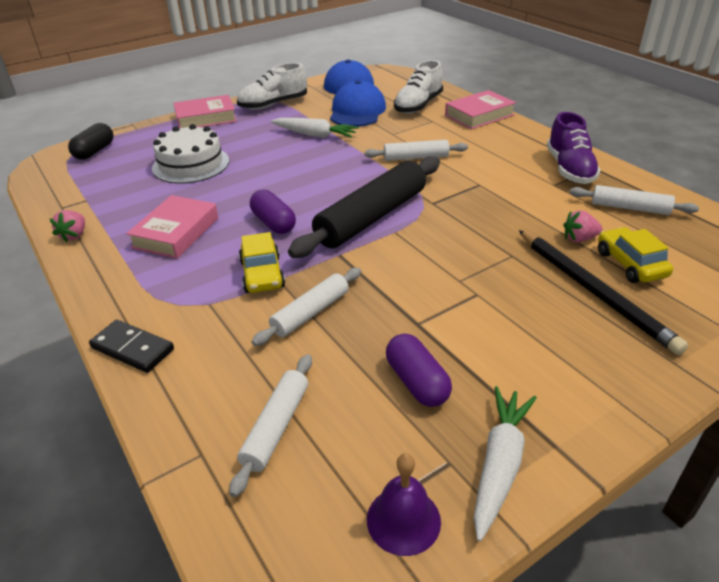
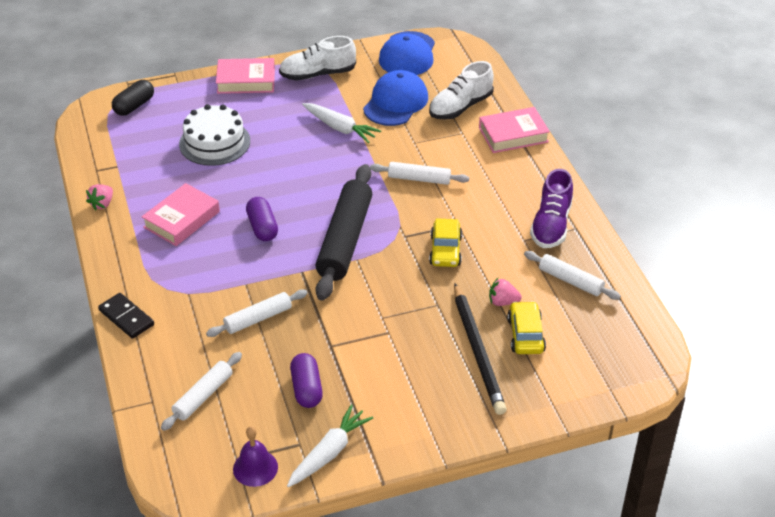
camera: 15 degrees right, 5 degrees up
(262, 274) = (235, 276): yellow car -> yellow car (445, 250)
(372, 217) = (345, 240): black rolling pin -> black rolling pin turned 45 degrees counterclockwise

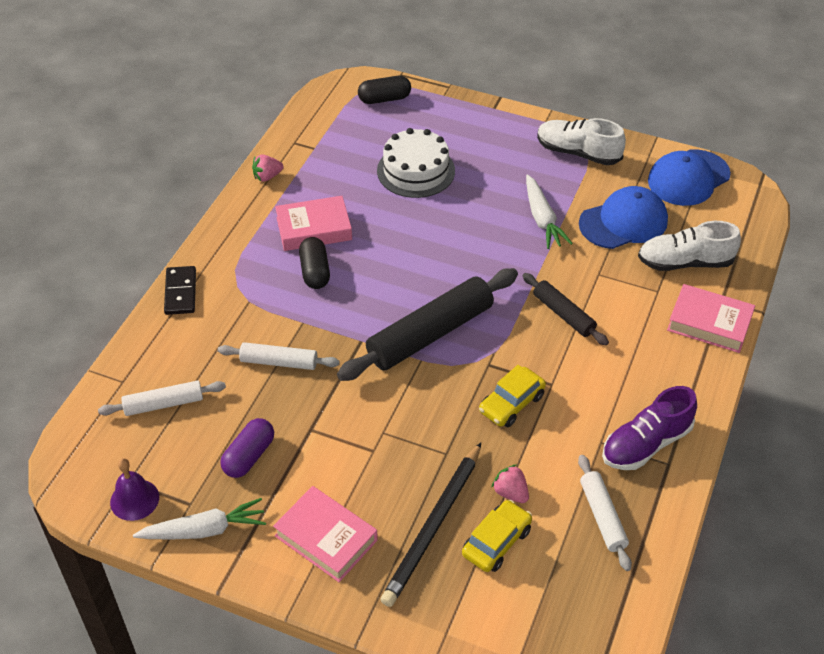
camera: 40 degrees right, 5 degrees up
(216, 247) = (315, 272): none -> black capsule
(246, 81) = (505, 125): pink book -> pink book (326, 538)
(262, 227) = (372, 277): purple capsule -> none
(419, 179) = (563, 314): white rolling pin -> black rolling pin

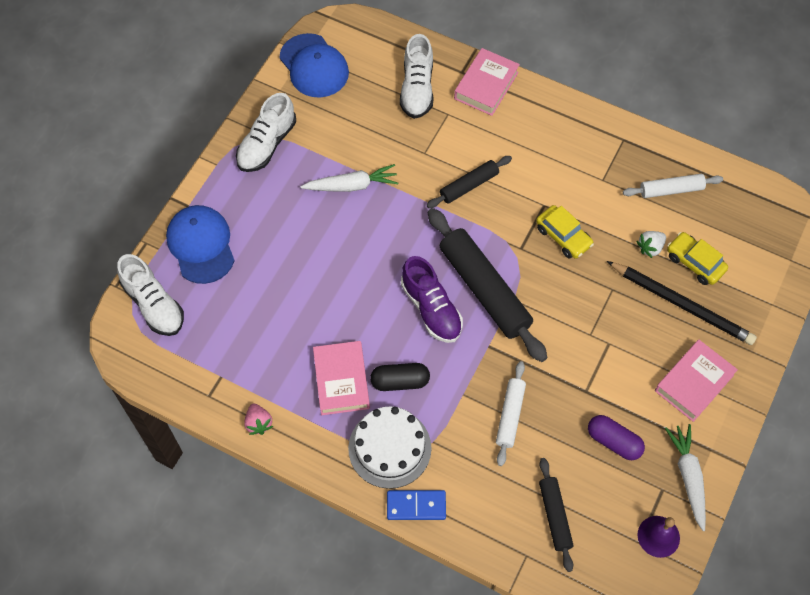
camera: 85 degrees left, 15 degrees up
(164, 404) = (554, 516): white rolling pin -> black rolling pin
(180, 292) = (416, 506): black domino -> blue domino
(384, 99) = (154, 304): black capsule -> white shoe
(416, 171) = (271, 284): white cake -> white cake (389, 448)
(510, 493) = (650, 248): pink strawberry -> white strawberry
(623, 222) = (363, 124): blue cap -> blue cap (201, 245)
(646, 444) = (605, 150): purple shoe -> purple shoe (431, 309)

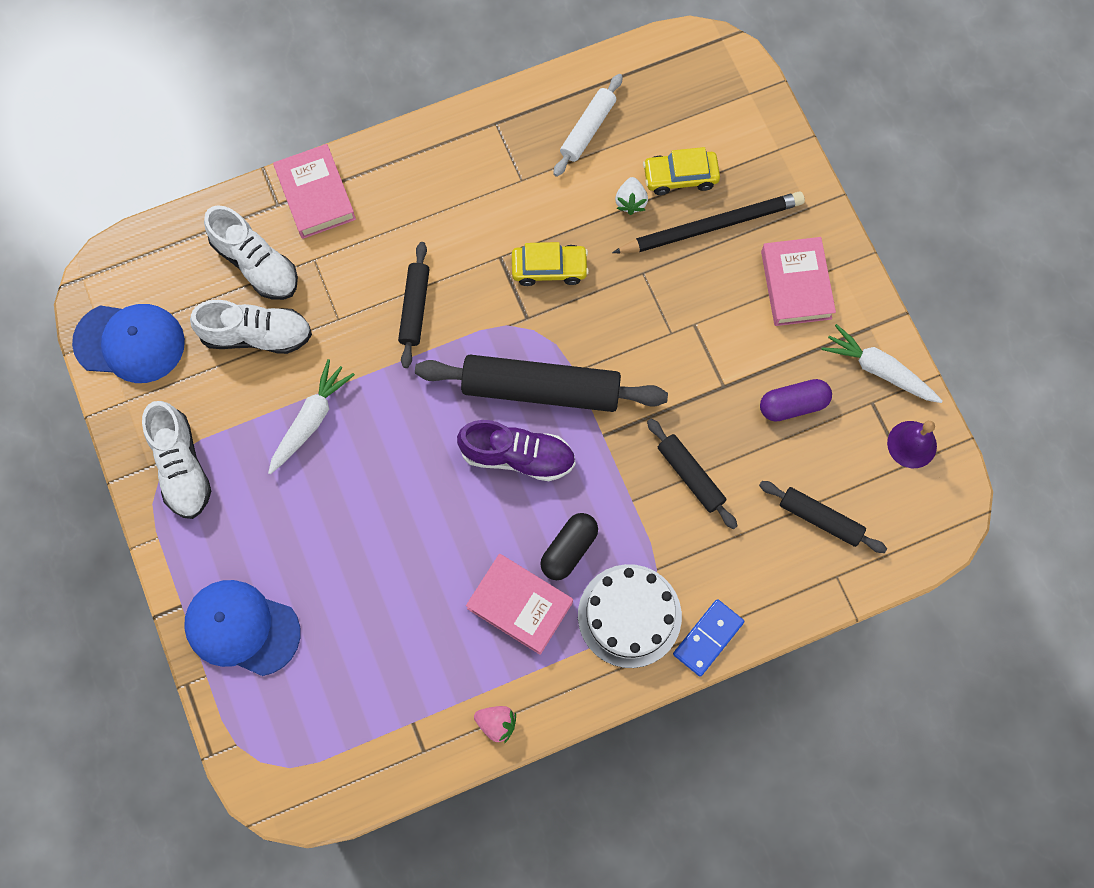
camera: 50 degrees left, 10 degrees up
(154, 304) = (269, 730): white shoe -> white shoe (257, 335)
(510, 416) = (690, 476): white rolling pin -> black rolling pin

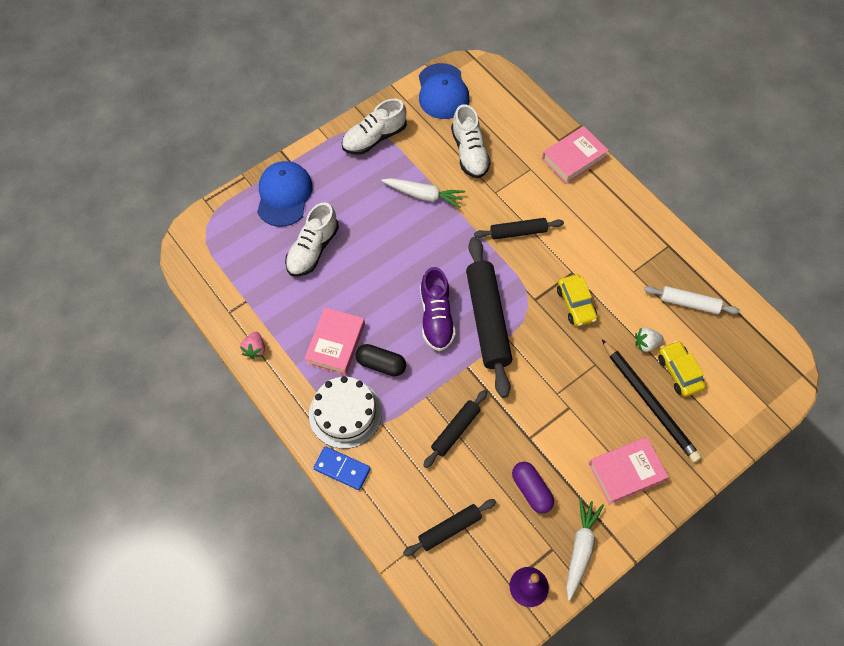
camera: 75 degrees right, 10 degrees down
(256, 264) = (516, 139): white shoe -> white shoe (313, 249)
(820, 519) = (450, 529): black rolling pin -> black rolling pin turned 45 degrees clockwise

